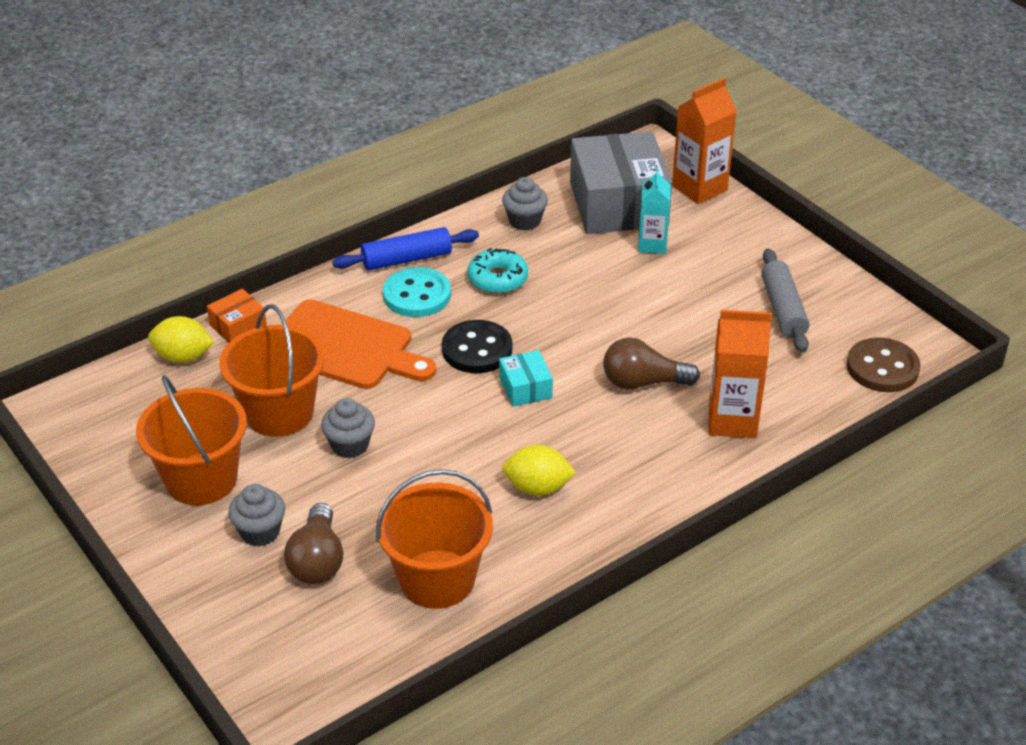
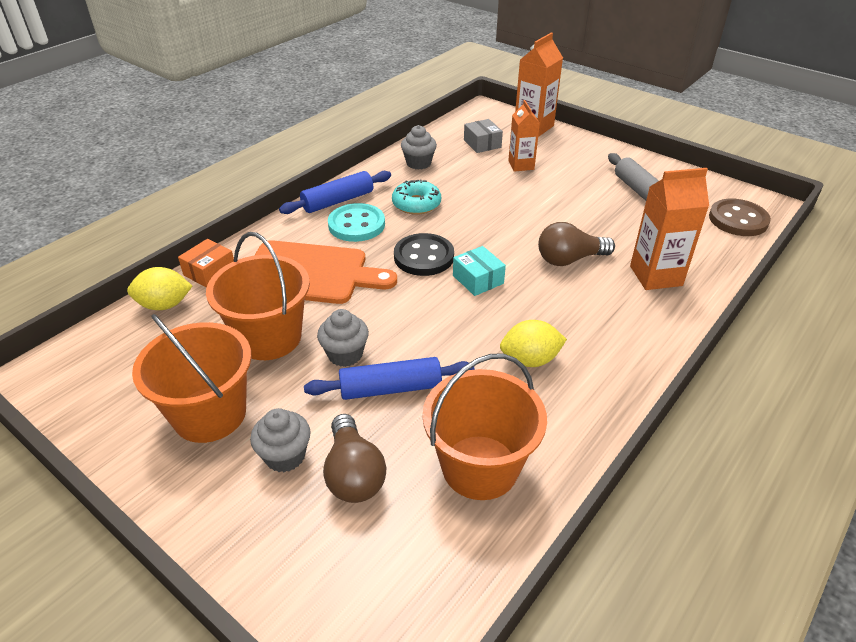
camera: 15 degrees left, 0 degrees up
(382, 488) = (390, 388): none -> blue rolling pin
(618, 204) = (482, 144): grey box -> grey box, size x0.44
(652, 244) = (521, 165): turquoise carton -> orange carton

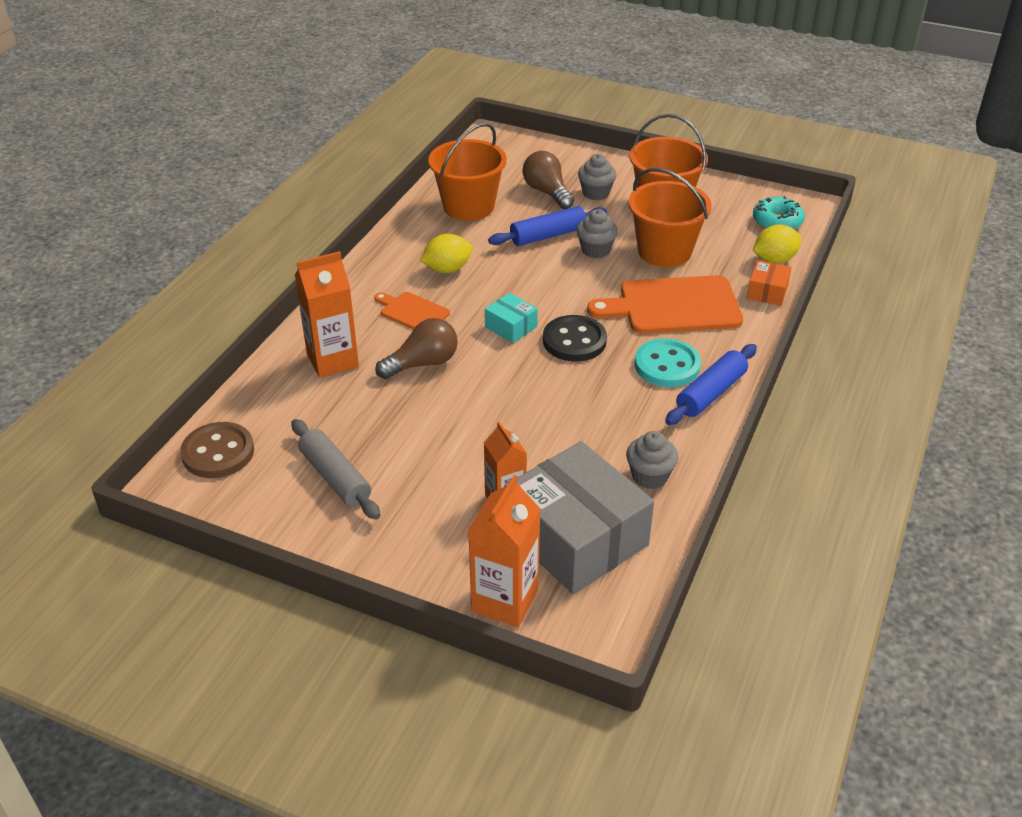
camera: 165 degrees right, 0 degrees up
(416, 204) = (616, 406): turquoise donut -> turquoise donut (777, 221)
(482, 144) = (576, 538): grey box -> grey box, size x2.28
(576, 312) = (412, 312): none -> orange cutting board

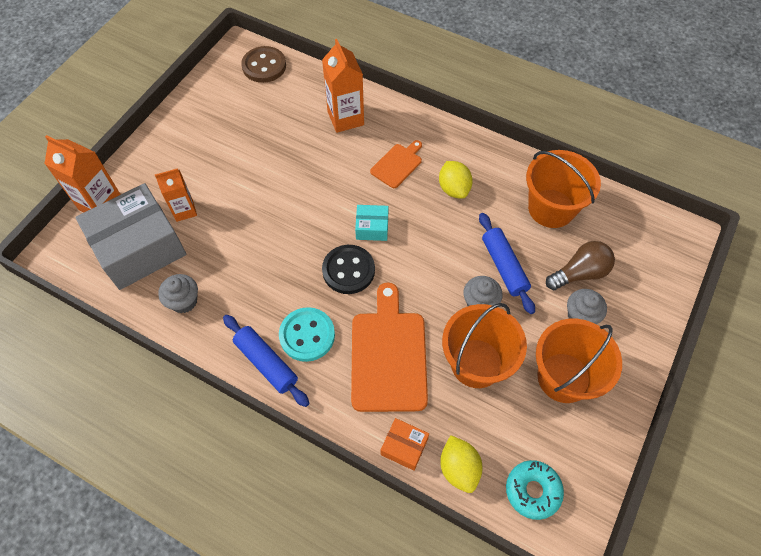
camera: 95 degrees right, 20 degrees up
(335, 477) = (228, 122): grey rolling pin -> none
(422, 363) = (334, 169): brown light bulb -> none
(511, 327) = (372, 228): turquoise box -> turquoise box turned 45 degrees clockwise

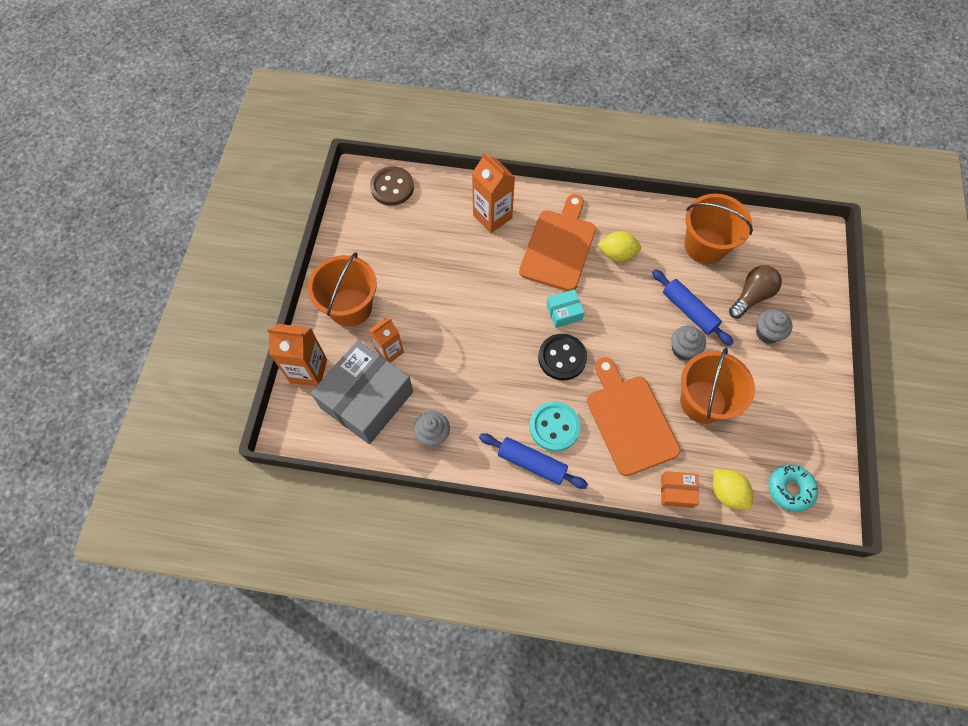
camera: 20 degrees left, 5 degrees up
(397, 164) = (559, 247): orange cutting board -> orange cutting board, size x1.88
(454, 189) = (617, 254): yellow lemon -> yellow lemon turned 45 degrees counterclockwise
(563, 377) = (775, 389): orange bucket -> orange bucket (350, 307)

